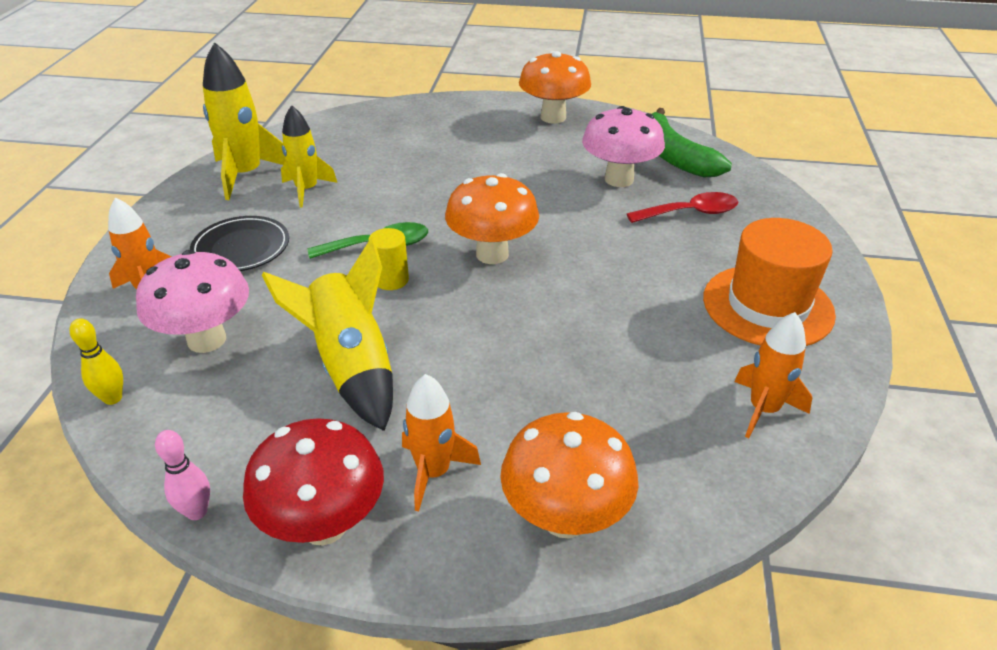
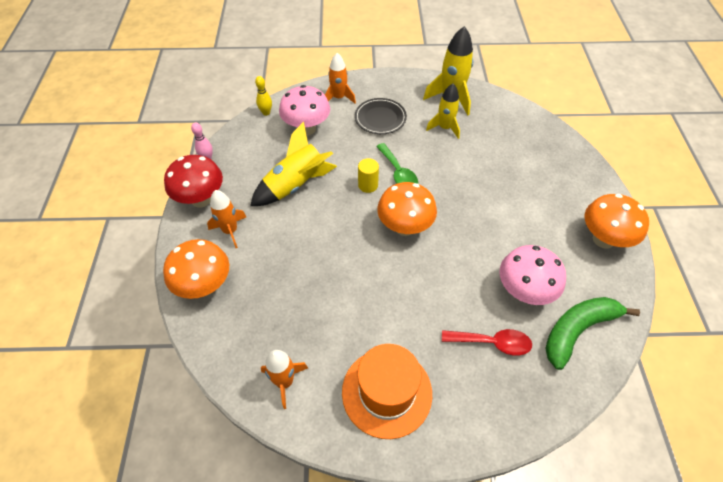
camera: 80 degrees right, 15 degrees up
(690, 213) = (492, 343): red spoon -> red spoon turned 60 degrees counterclockwise

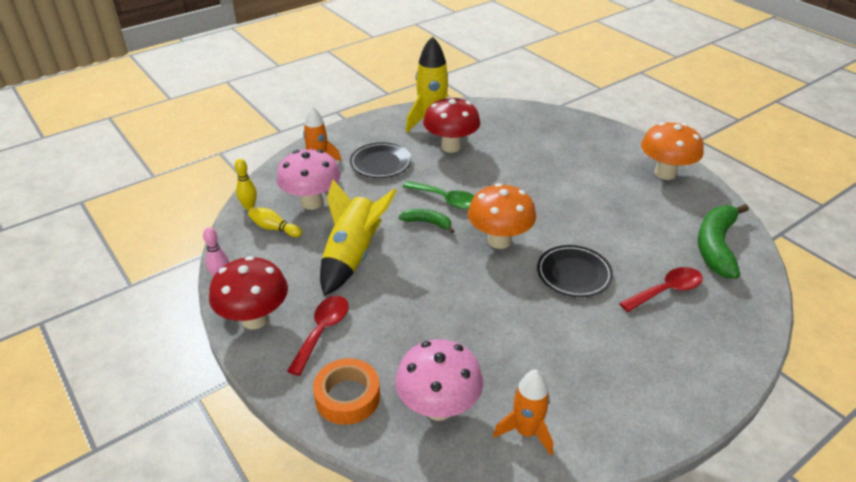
camera: 35 degrees left, 15 degrees down
(205, 286) = (347, 397): orange mushroom -> orange tape
(230, 231) = (322, 331): orange rocket -> red spoon
(267, 138) = (274, 228): none -> yellow bowling pin
(368, 185) = (427, 223): yellow cylinder -> green banana
(386, 392) = (626, 380): orange hat -> none
(433, 286) = (574, 274): none -> black plate
(444, 128) = (451, 147): yellow rocket -> red mushroom
(523, 292) = (648, 240): pink mushroom -> pink mushroom (438, 407)

